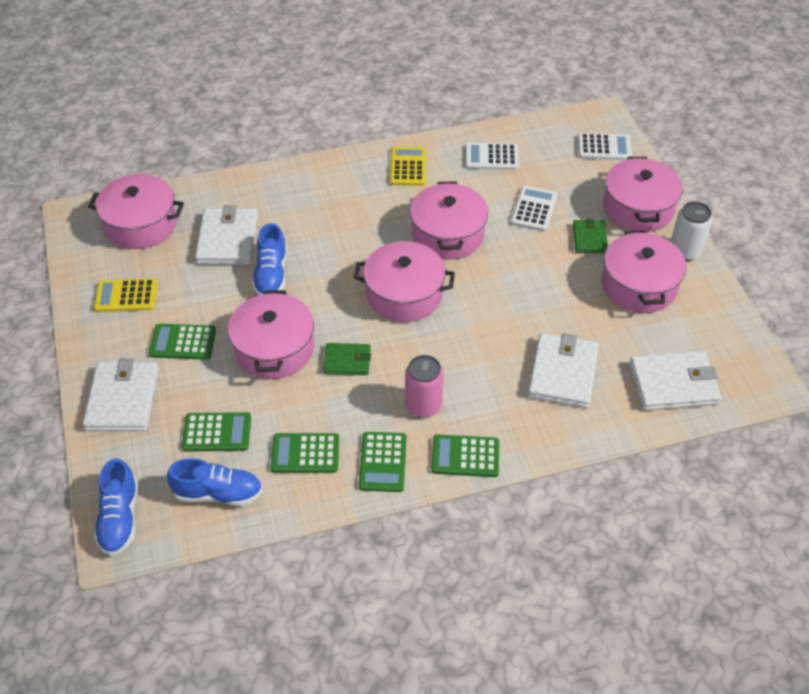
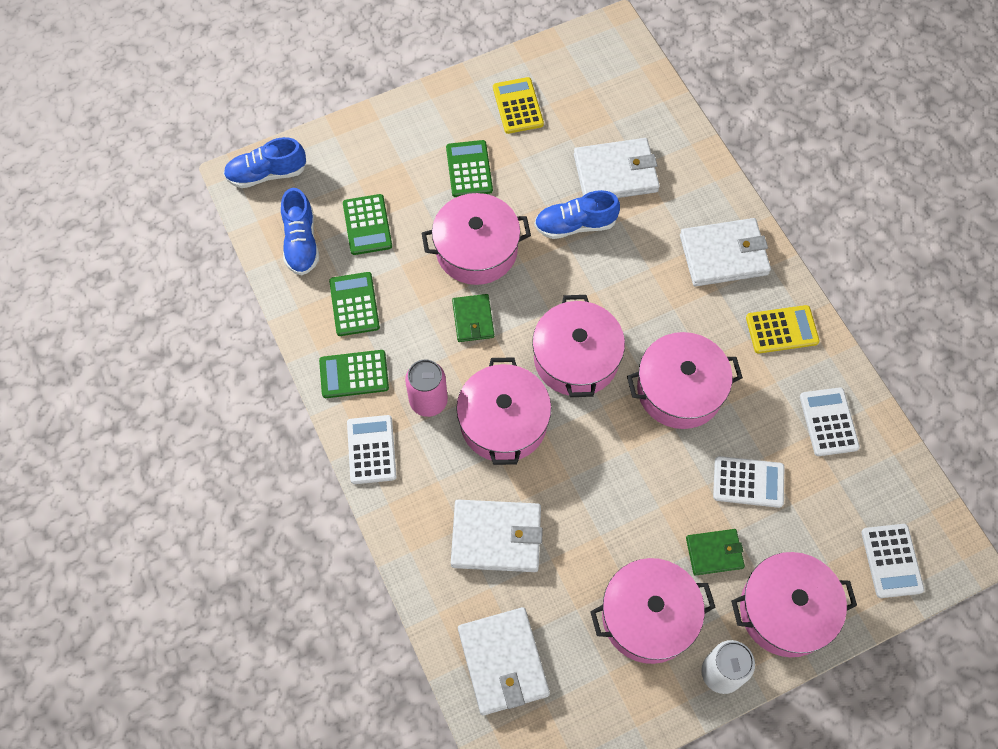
camera: 80 degrees right, 15 degrees up
(122, 399) = (393, 139): white wallet -> white wallet (724, 255)
(141, 224) = (617, 91): pink pot -> pink pot (503, 422)
(465, 456) = (371, 450): green calculator -> white calculator

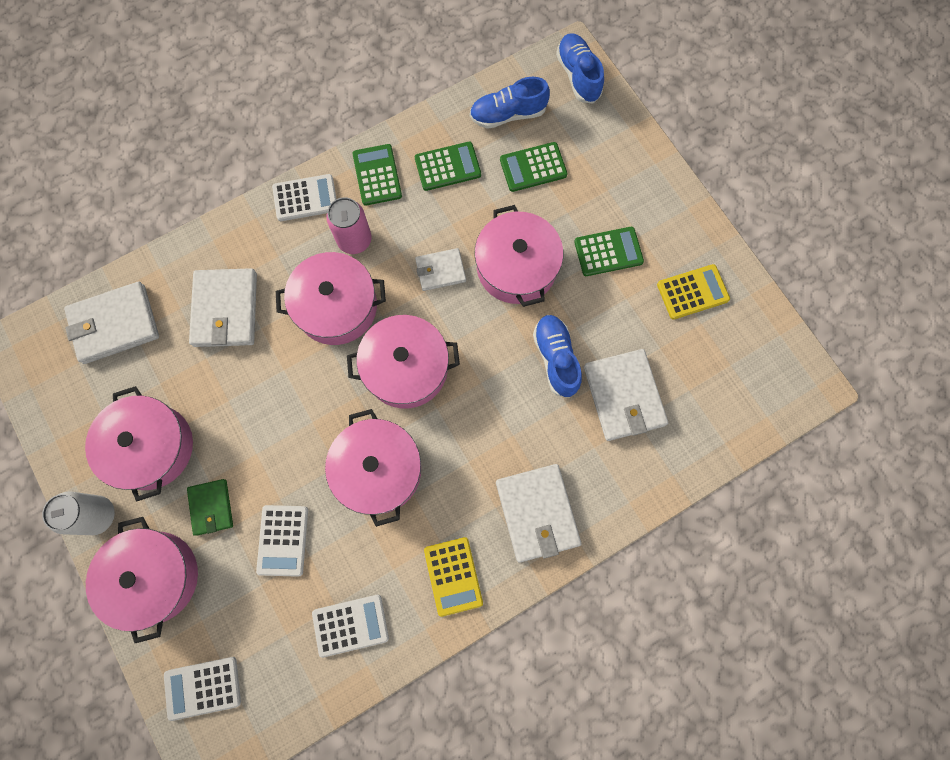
camera: 85 degrees right, 10 degrees up
(473, 319) = (440, 271): green wallet -> white wallet

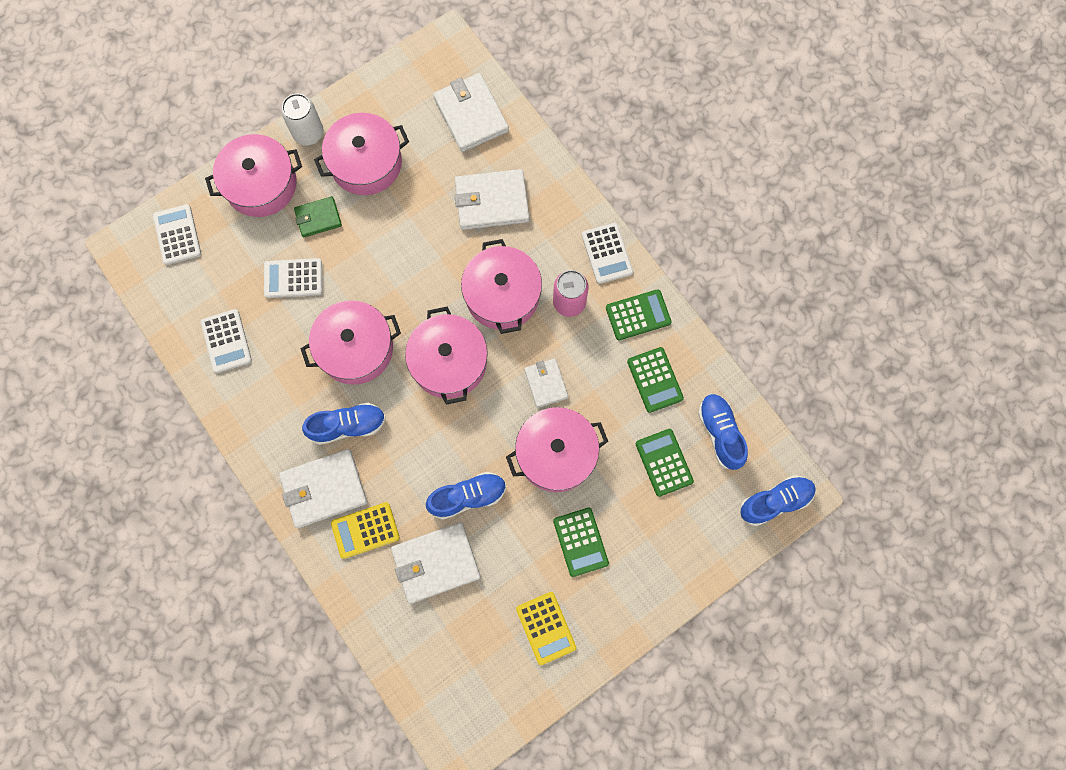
camera: 85 degrees right, 0 degrees up
(453, 576) = (268, 421): yellow calculator -> yellow calculator (365, 530)
(467, 483) = (348, 426): none -> blue shoe

